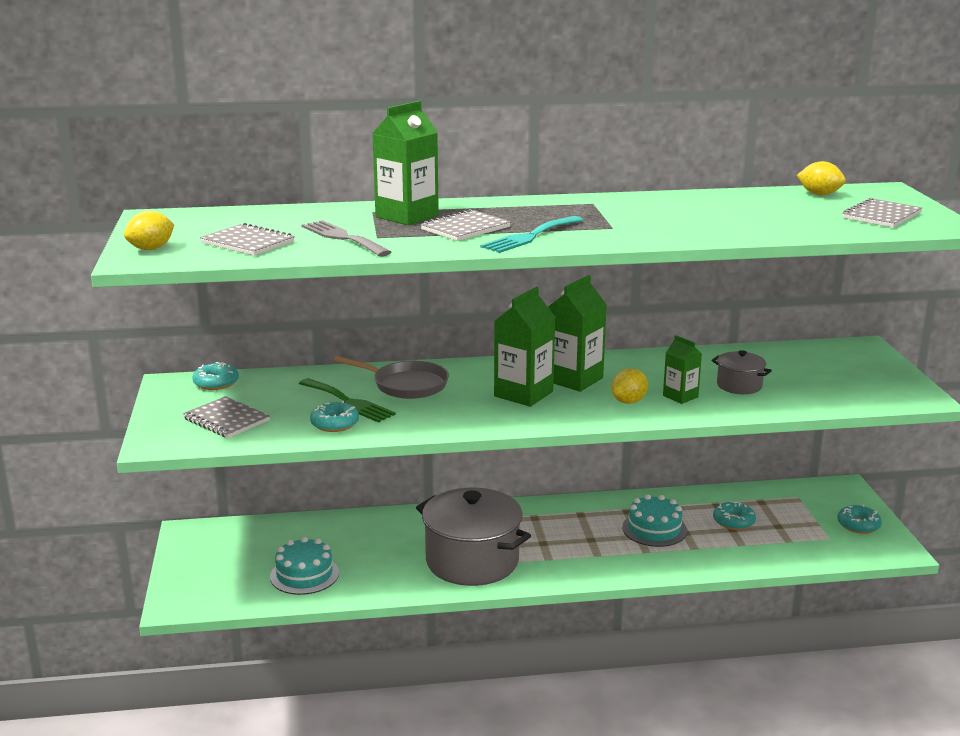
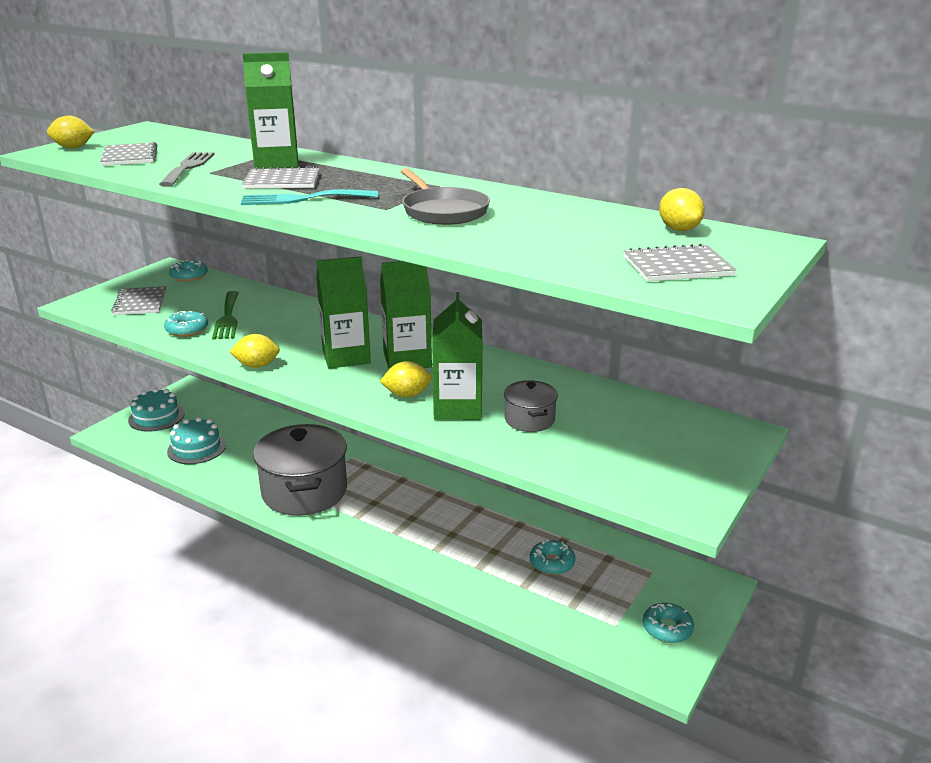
camera: 40 degrees right, 5 degrees up
(406, 385) = (287, 319): grey pan -> grey pan (443, 211)
(468, 426) = (257, 365): none -> yellow lemon
(654, 529) = (474, 535): turquoise cake -> turquoise cake (156, 417)
(680, 396) = (457, 408): green carton -> green carton, size x1.73

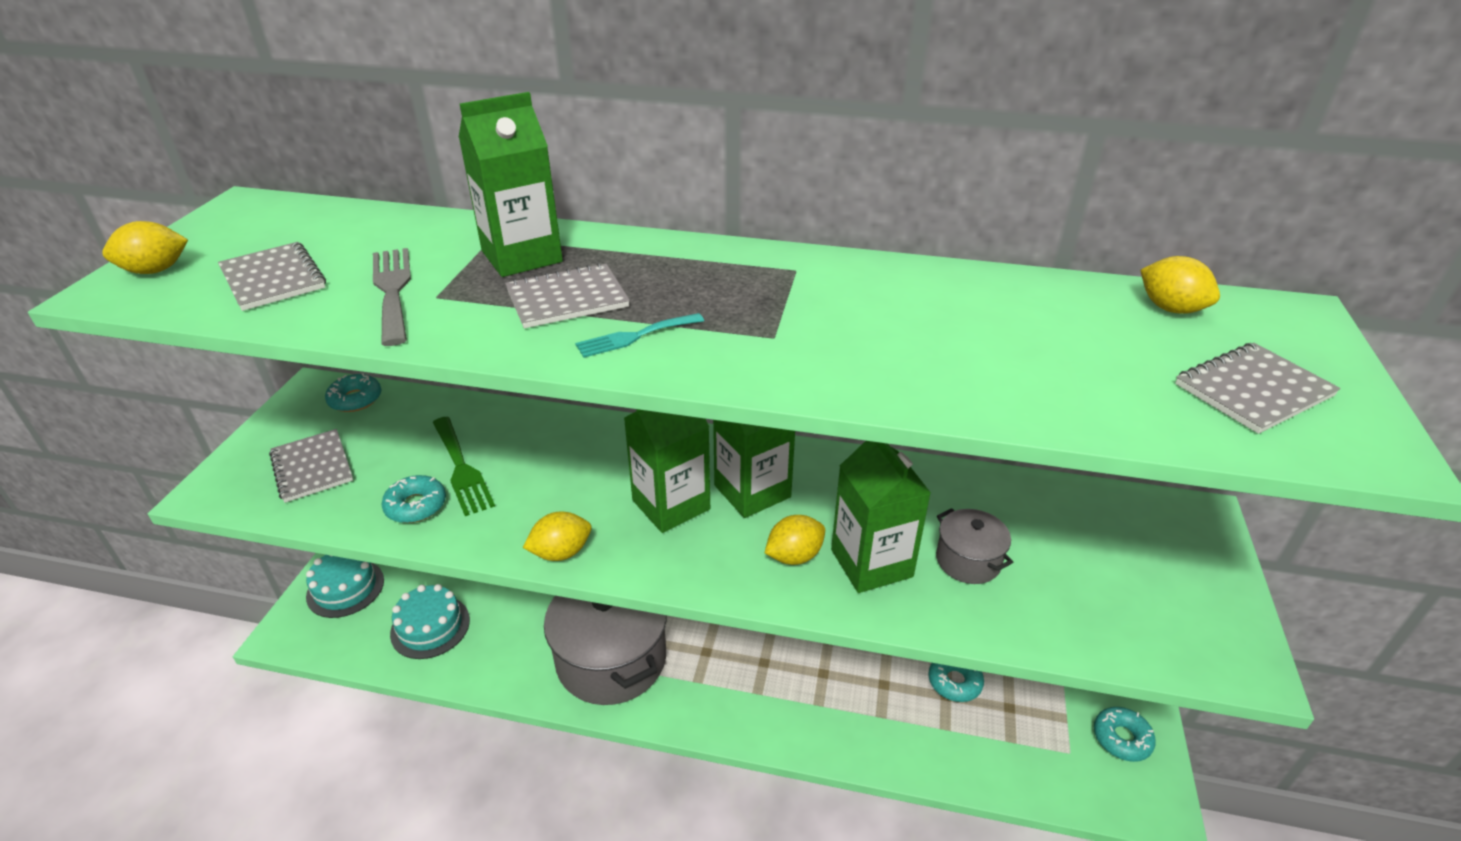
camera: 20 degrees left, 10 degrees up
(303, 199) = (635, 336): turquoise fork -> turquoise fork, size x0.64
(443, 211) = (854, 327): grey pan -> none

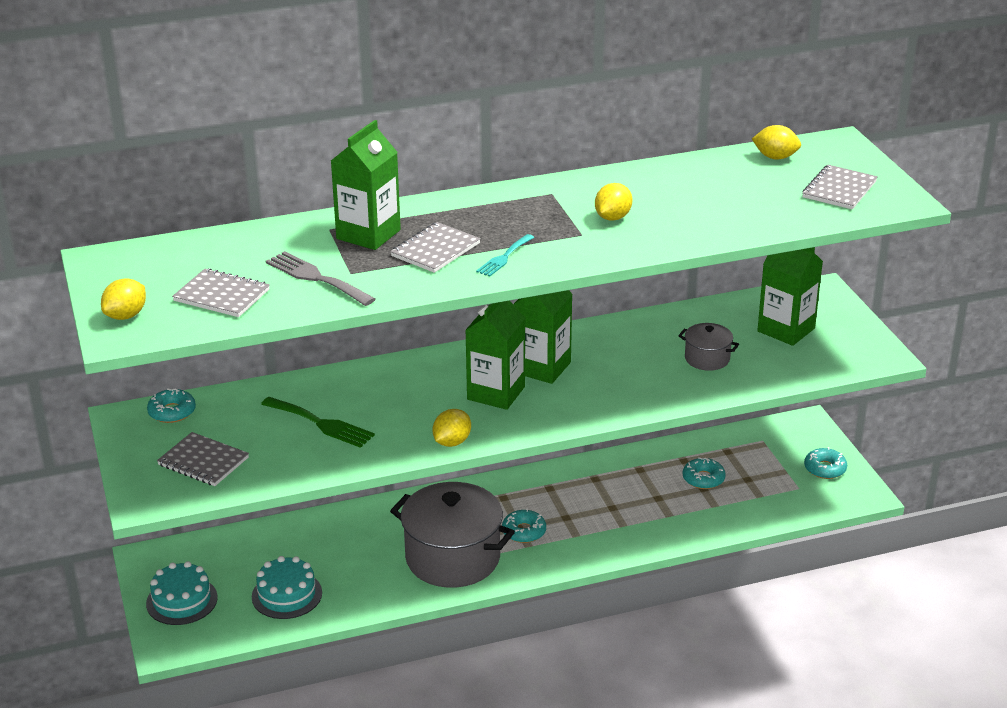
camera: 30 degrees left, 5 degrees down
(416, 506) = (317, 454): turquoise donut -> turquoise donut (524, 531)
(794, 556) = (602, 392): yellow lemon -> yellow lemon (612, 217)
(871, 563) = (652, 379): green carton -> green carton (786, 330)

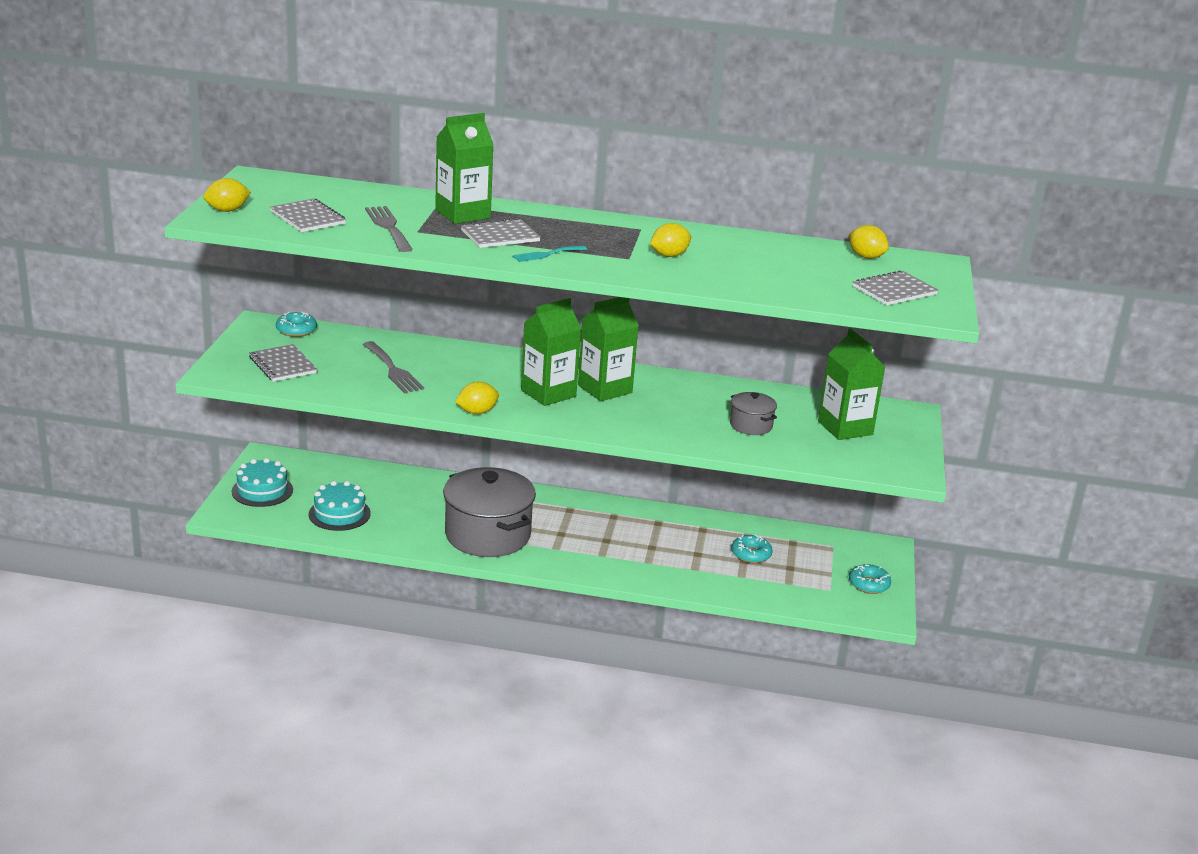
camera: 25 degrees right, 5 degrees down
(321, 424) = (393, 370): green fork -> grey fork
(524, 531) = (562, 538): turquoise donut -> none

